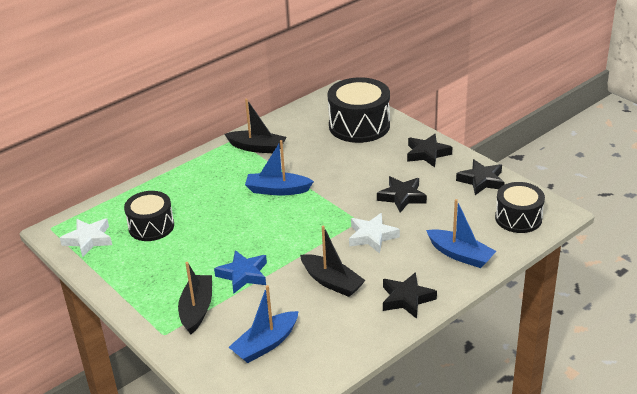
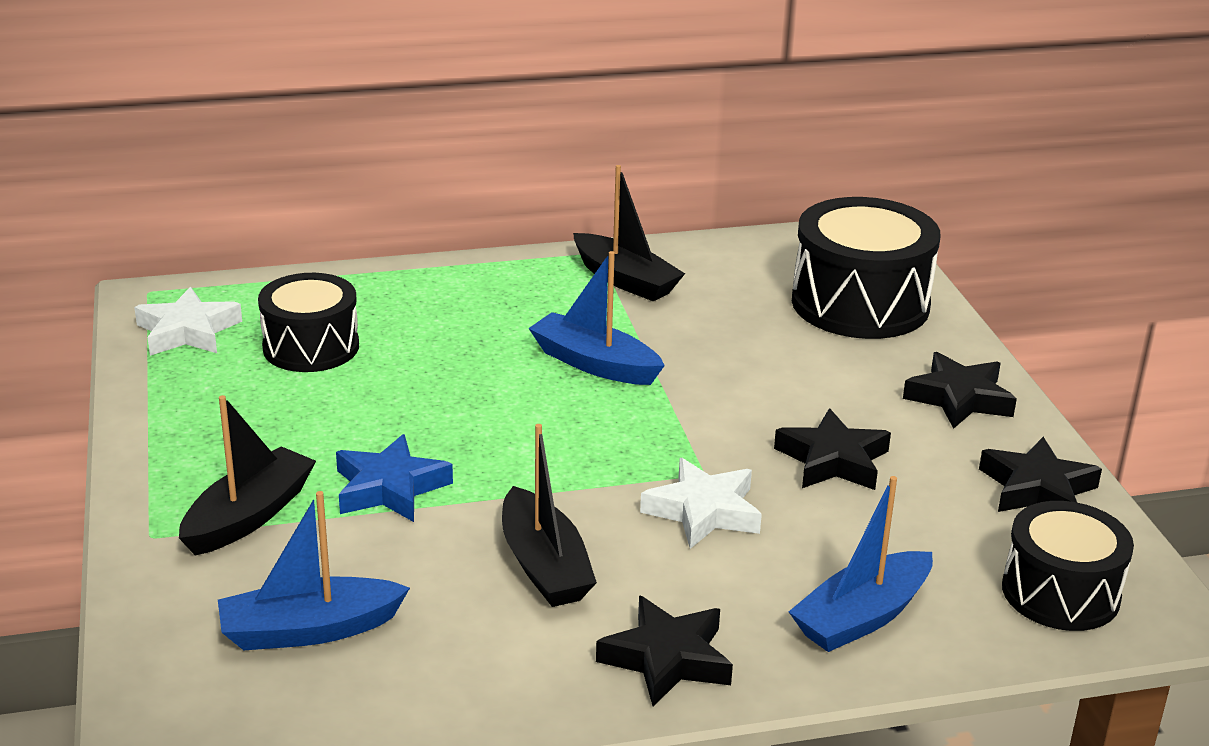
camera: 25 degrees right, 5 degrees down
(460, 255) = (862, 617): blue boat -> blue boat turned 75 degrees clockwise

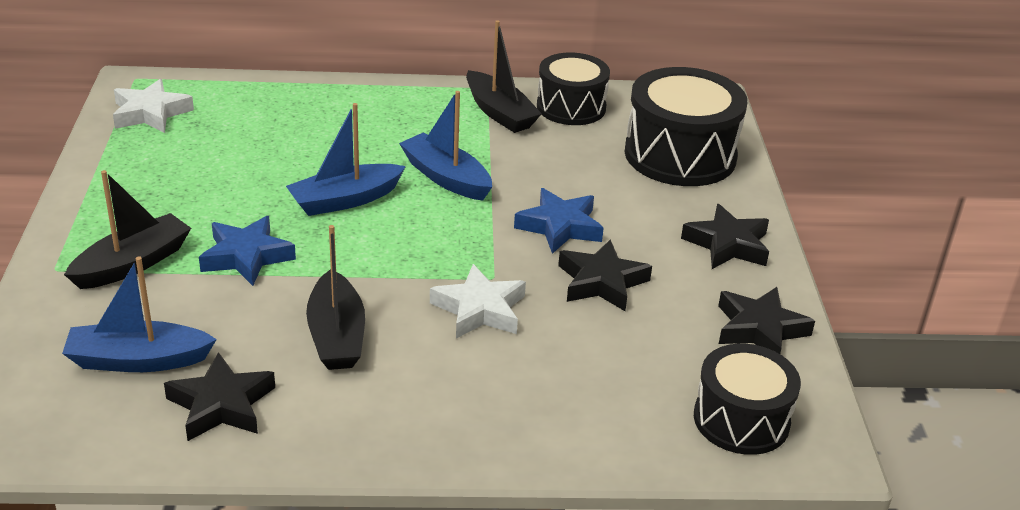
camera: 10 degrees right, 5 degrees up
(311, 347) = (236, 137): black drum -> black drum (571, 107)
(667, 659) = (399, 425): black star -> black star (221, 405)
(756, 403) = (560, 227): none -> blue star
(862, 617) = (568, 415): blue boat -> blue boat (345, 200)

